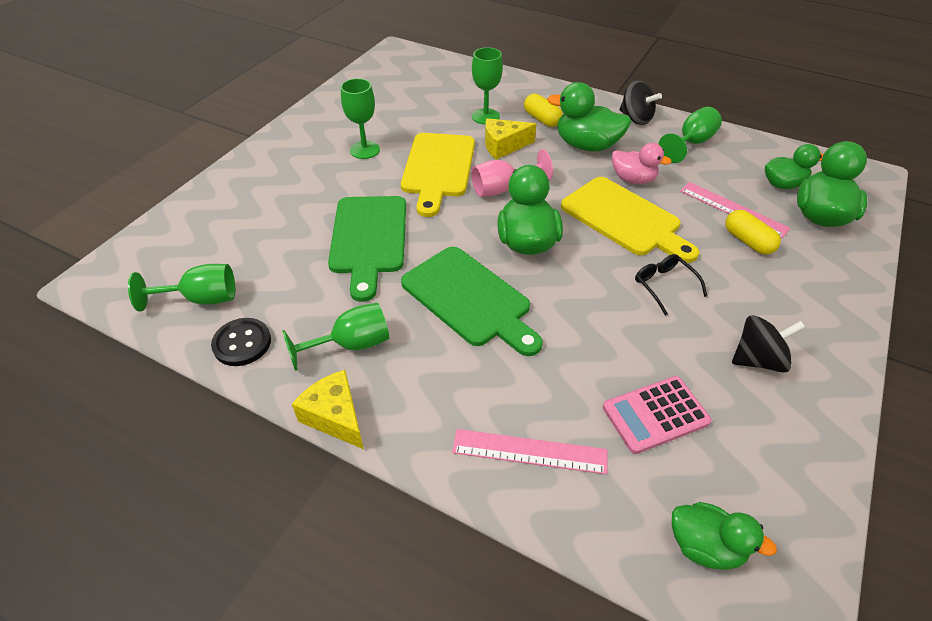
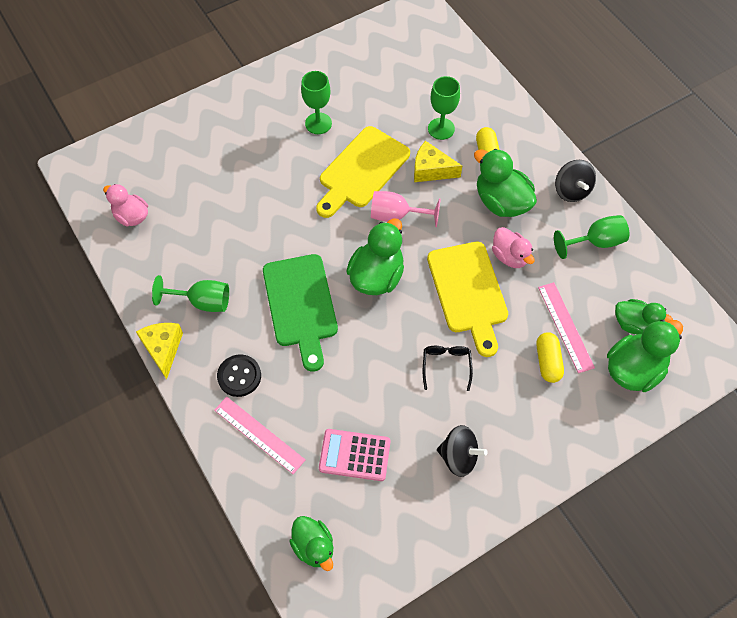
camera: 30 degrees right, 15 degrees up
(202, 299) = (132, 216): green goblet -> pink duck
(242, 343) = (138, 265): black button -> black button (239, 376)
(368, 239) = (266, 217): green cutting board -> none

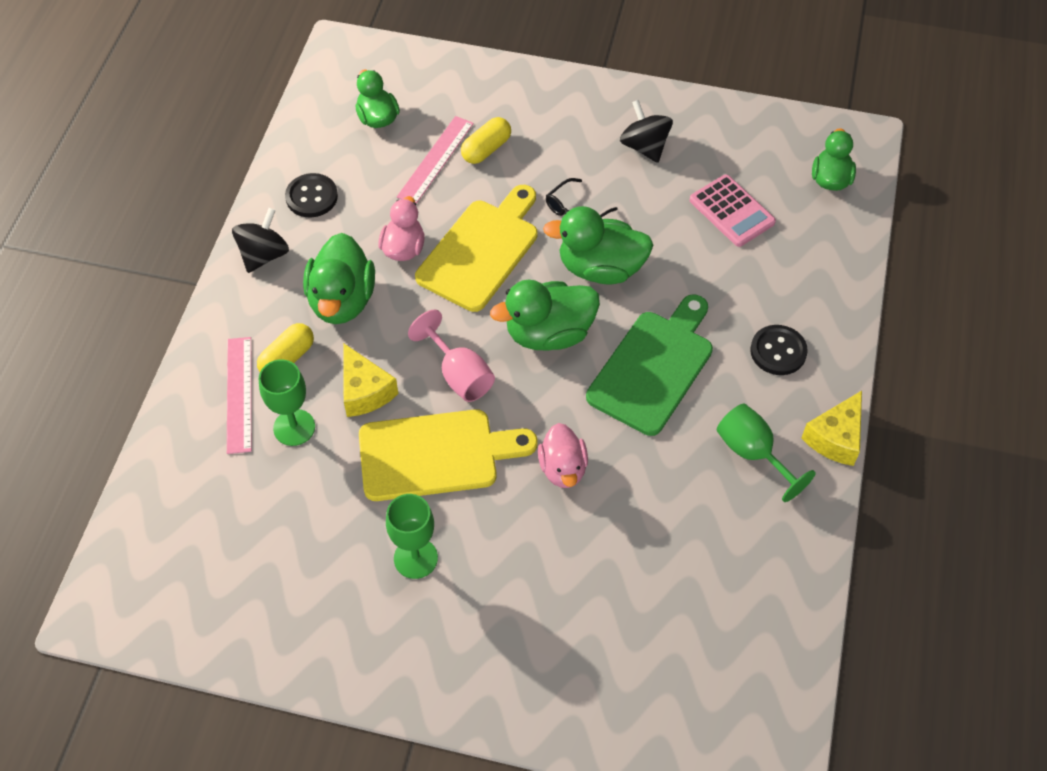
camera: 135 degrees left, 5 degrees down
(132, 216) = (752, 627): pink duck -> pink duck (563, 468)
(259, 434) = (803, 289): pink ruler -> pink ruler (239, 394)
(596, 242) = (311, 197): green goblet -> black button
(633, 369) = (426, 93): green duck -> green duck (600, 268)

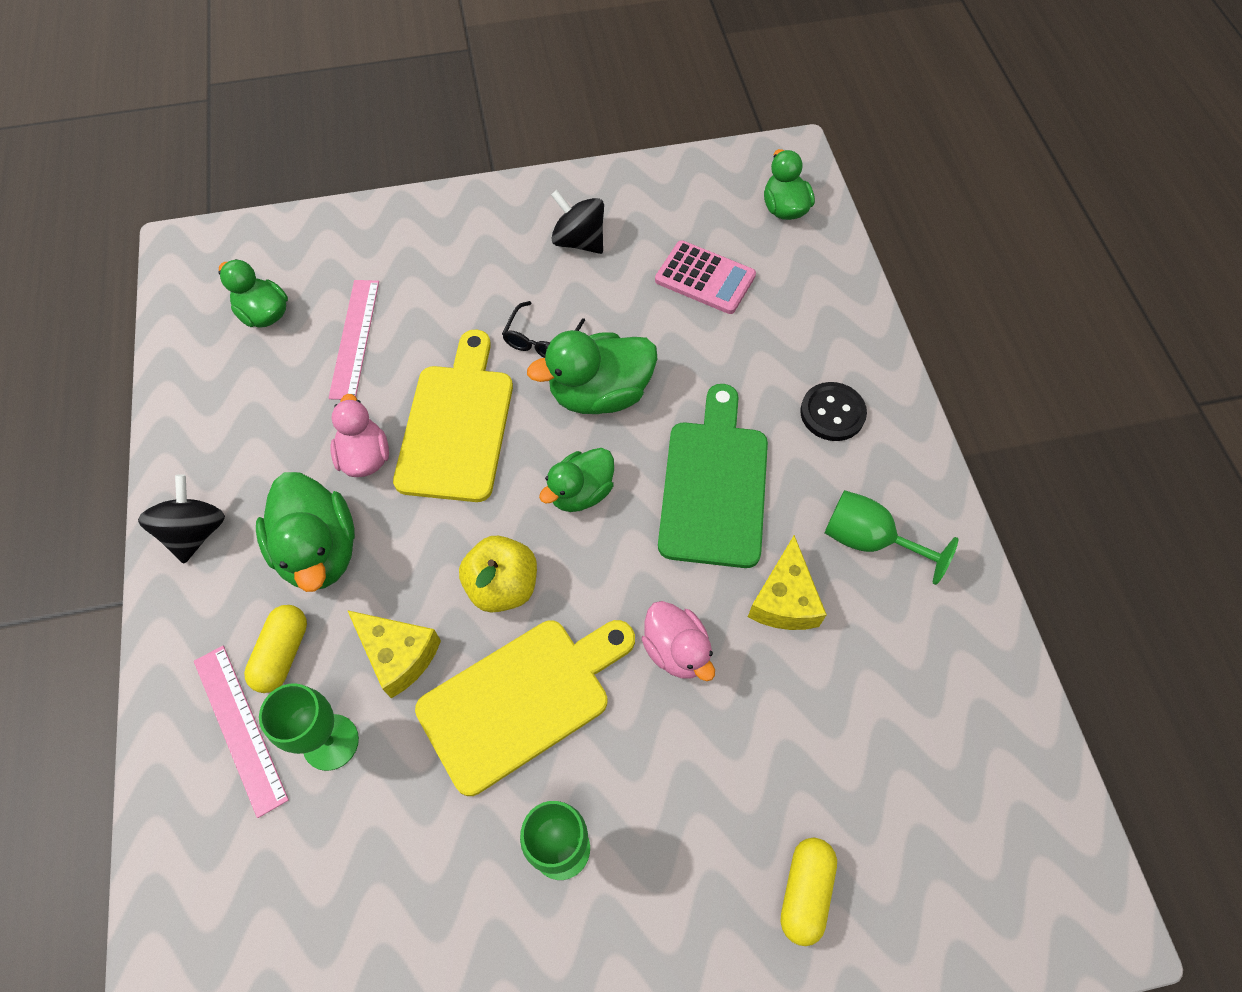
camera: 25 degrees left, 5 degrees up
(311, 197) = (225, 437): black button -> none
(459, 375) = (503, 586): pink goblet -> yellow apple
(486, 149) = (407, 305): yellow capsule -> yellow capsule (805, 891)
(549, 333) = (581, 492): green duck -> green duck, size x0.65
(835, 438) = (941, 485): yellow cheese -> yellow cheese (784, 599)

